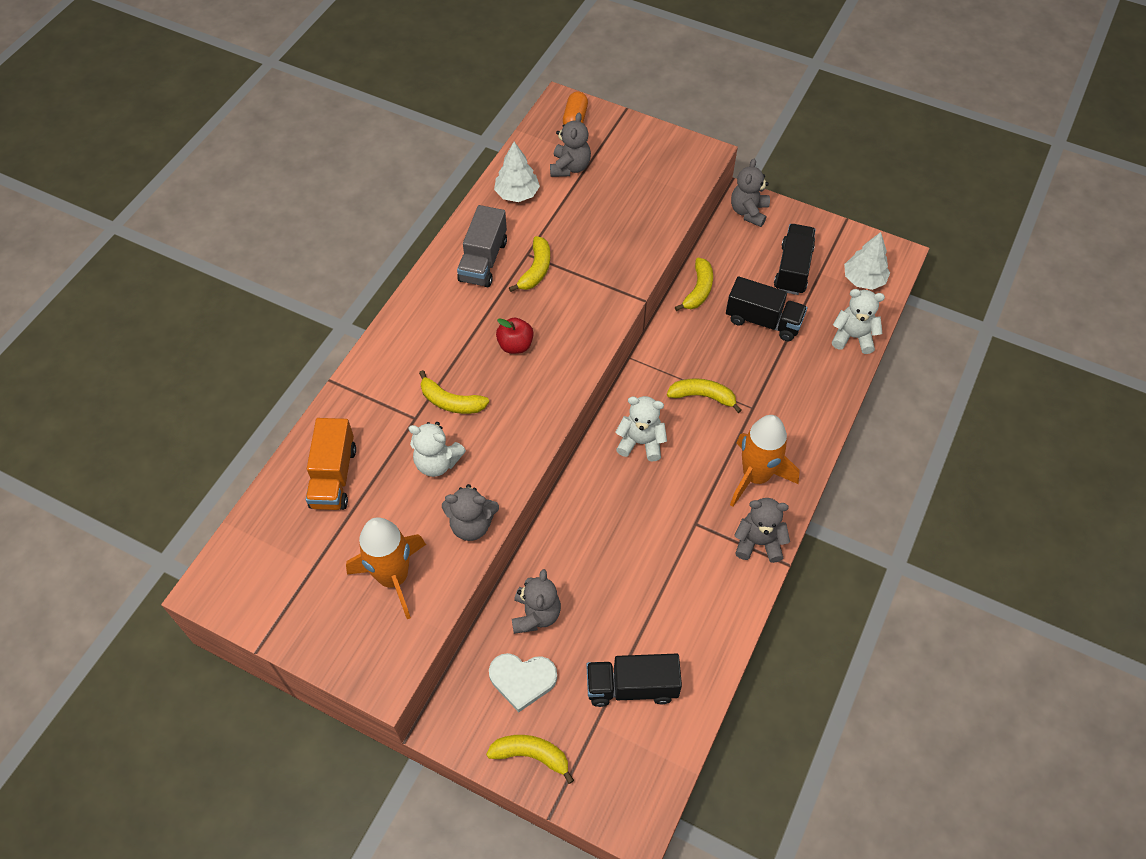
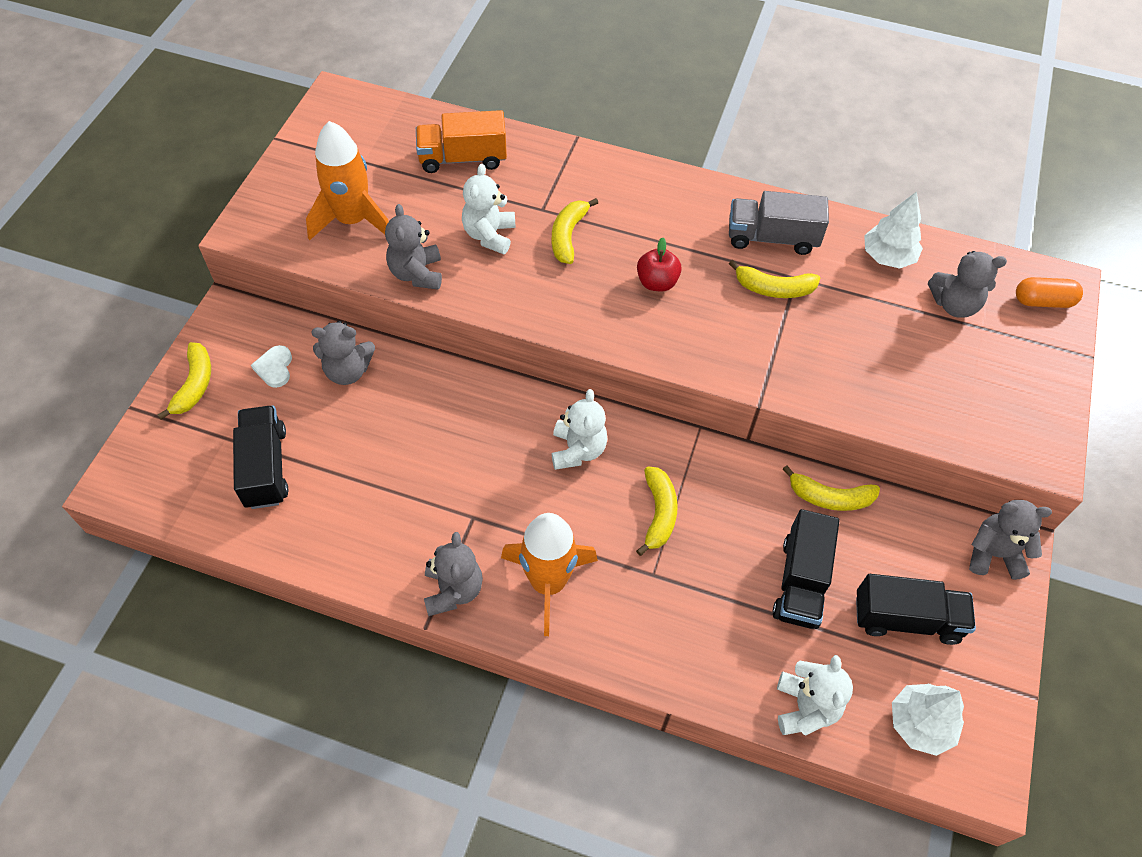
camera: 80 degrees right, 0 degrees up
(522, 680) = (275, 368): white heart -> white heart, size x0.66

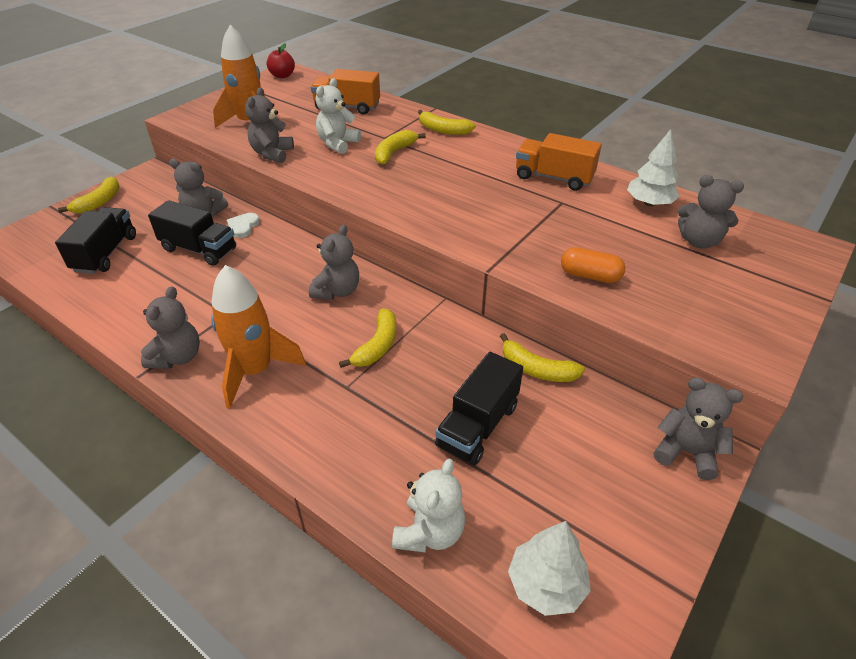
camera: 20 degrees right, 15 degrees down
(275, 368) = (157, 203): white heart -> white heart (243, 226)
(578, 450) = (337, 291): white teddy bear -> grey teddy bear
(657, 282) = (445, 186): red apple -> red apple (282, 76)
(772, 238) = (553, 178): grey truck -> orange truck
(773, 289) = (539, 205): yellow banana -> yellow banana (443, 130)
(906, 619) = (571, 483): black truck -> black truck (199, 249)
(1043, 301) = (788, 254): orange capsule -> orange capsule (590, 276)

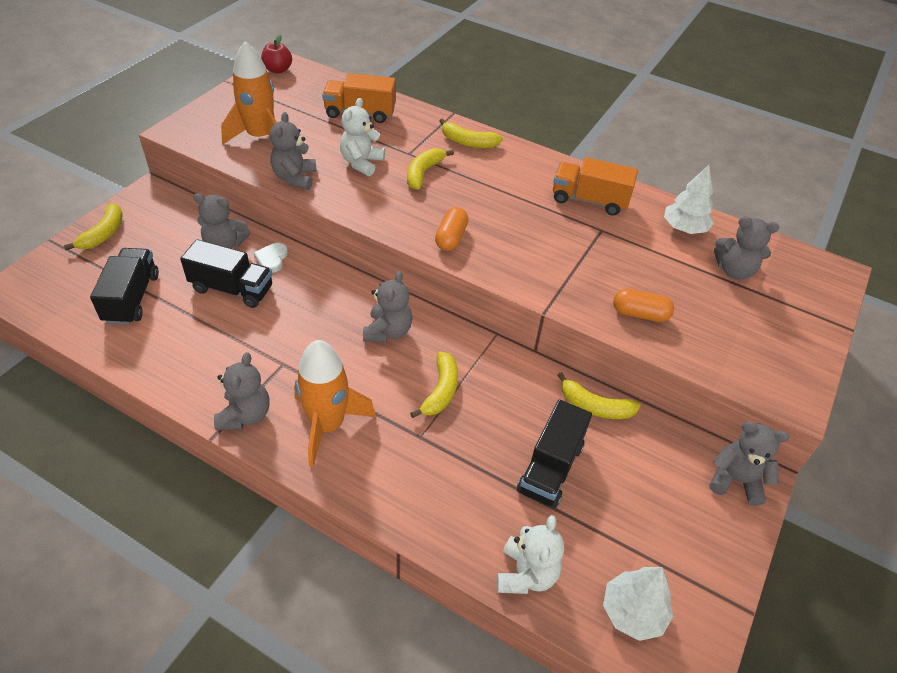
camera: 10 degrees left, 5 degrees up
(407, 204) = (451, 238): none -> orange capsule

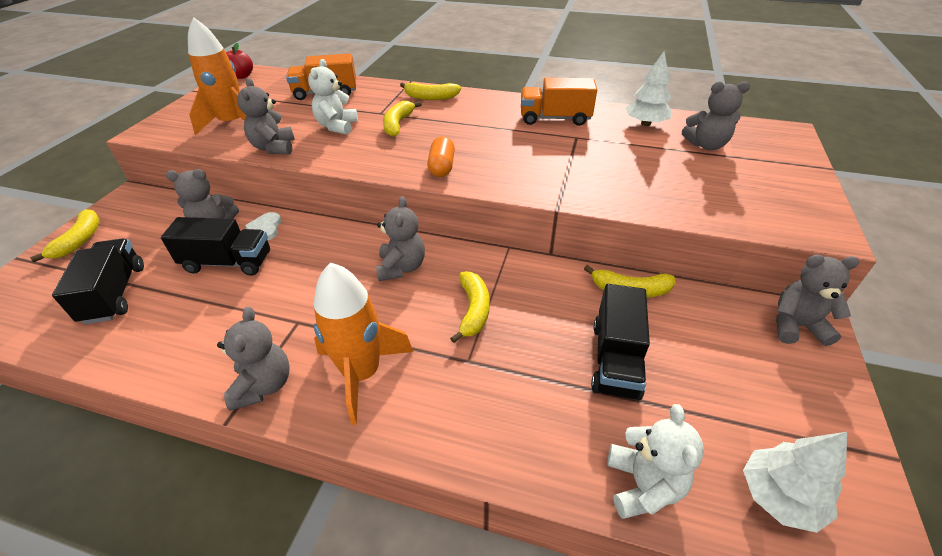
camera: 10 degrees left, 5 degrees down
(640, 314) = (646, 192): orange capsule -> none

